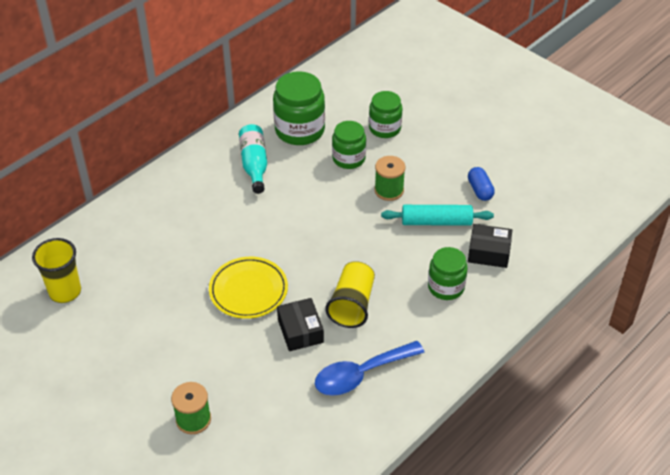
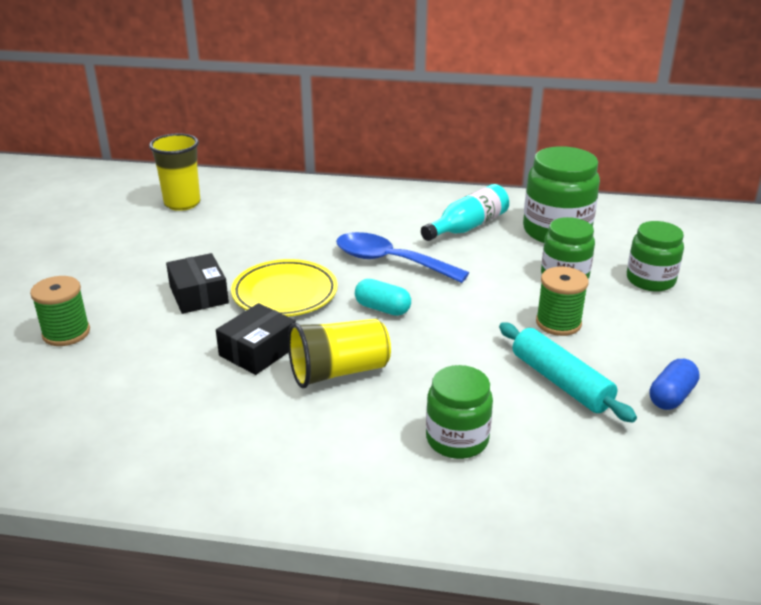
camera: 55 degrees right, 15 degrees down
(308, 254) = (382, 308): none -> turquoise capsule
(360, 374) = (228, 427): blue spoon -> blue spoon (389, 261)
(488, 252) = (570, 454): black box -> black box (198, 295)

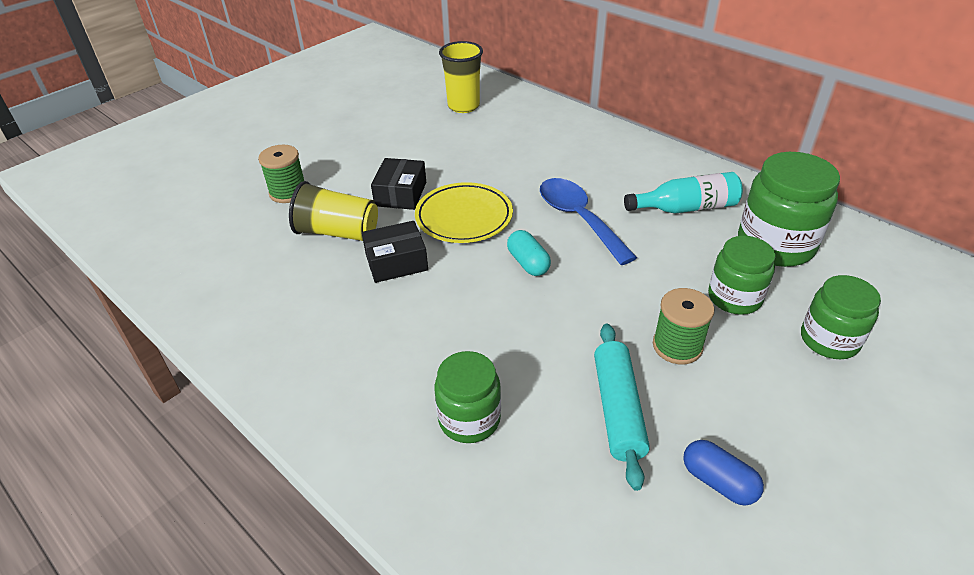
camera: 35 degrees right, 10 degrees up
(339, 372) = (437, 308): yellow cup -> yellow cup (338, 232)
(671, 396) = (718, 482): blue capsule -> blue capsule turned 60 degrees clockwise

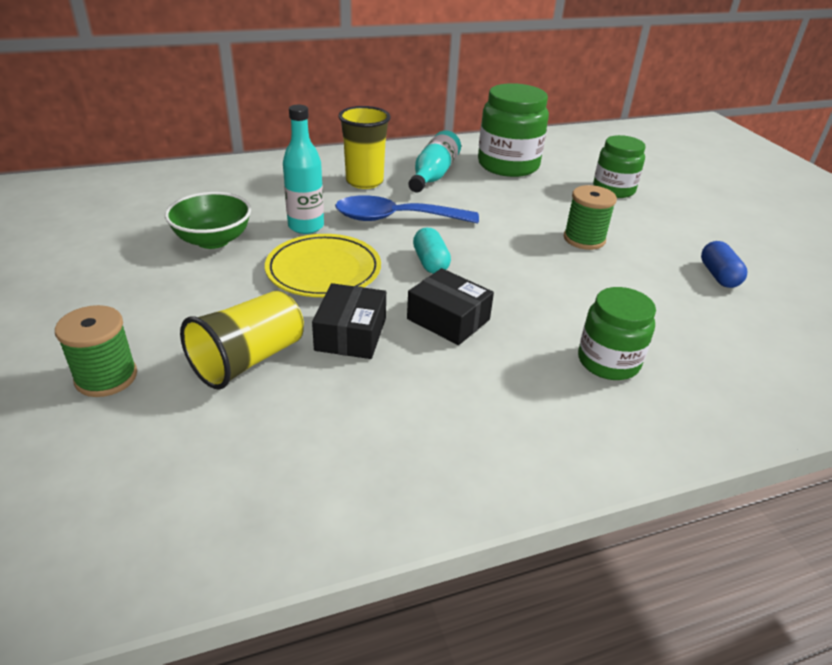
camera: 65 degrees left, 5 degrees down
(400, 194) = (232, 294): black box -> black box (448, 319)
(456, 156) = (213, 240): none -> green bowl
(463, 106) = (125, 205): yellow cup -> yellow cup (364, 182)
(516, 183) = (306, 226): none -> turquoise bottle
(528, 263) = (430, 262): turquoise capsule -> turquoise capsule turned 75 degrees clockwise
(618, 409) = (634, 287): turquoise rolling pin -> none
(718, 482) = (718, 276): blue capsule -> blue capsule turned 75 degrees counterclockwise
(734, 298) = (550, 200): green jar -> none

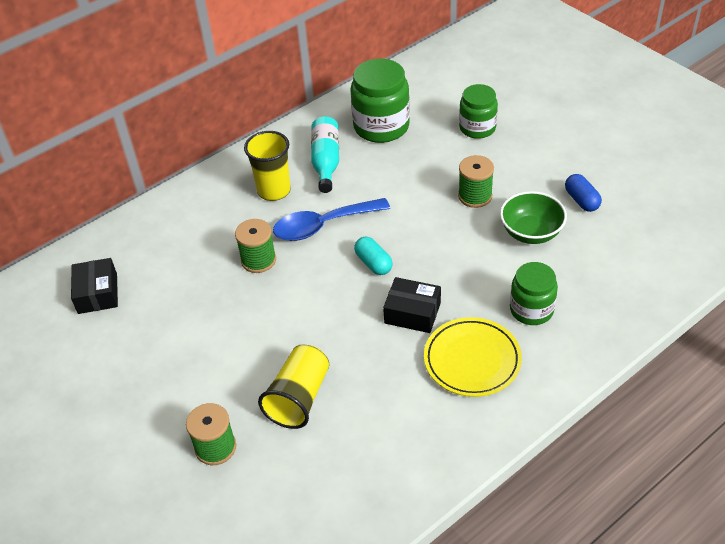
camera: 15 degrees left, 10 degrees up
(213, 240) = (197, 301): green bowl -> green bowl (531, 232)
(306, 226) = (258, 260): turquoise bottle -> green spool
(323, 271) = (300, 301): yellow plate -> yellow plate (472, 360)
(350, 334) = (354, 351): black box -> black box (97, 293)

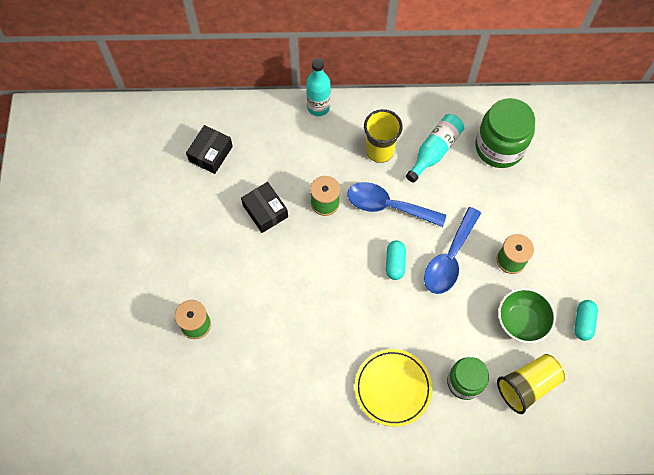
camera: 35 degrees right, 20 degrees up
(180, 193) = (318, 107): none -> turquoise bottle
(299, 398) = (268, 329): yellow cup -> yellow cup (527, 385)
(412, 313) = (386, 322): black box -> black box (265, 211)
(420, 229) = (449, 259): none -> blue spoon
(477, 128) = (567, 200): green jar -> none
(581, 200) = (583, 322): blue capsule -> turquoise capsule

